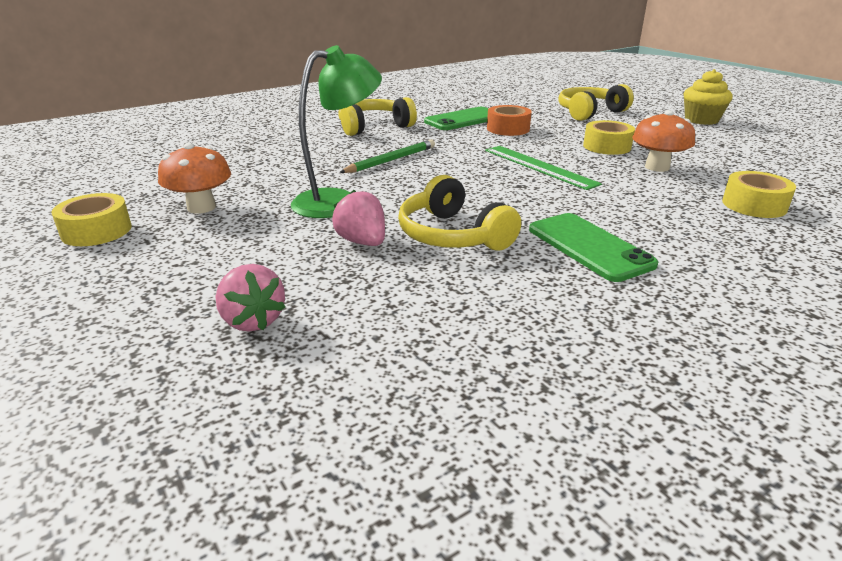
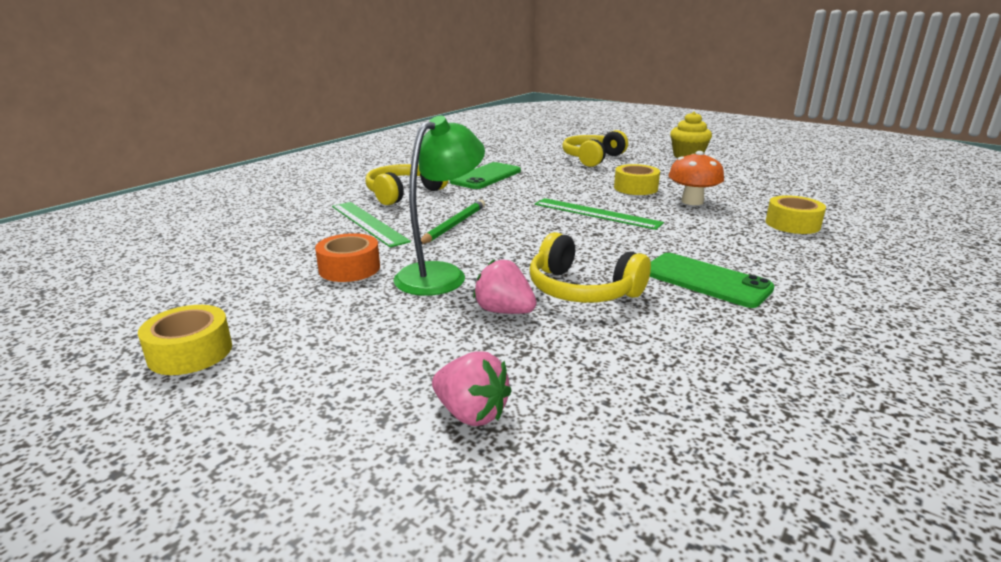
camera: 20 degrees left, 5 degrees down
(201, 207) = (295, 304): orange mushroom -> none
(319, 149) = (368, 223): none -> green ruler
(508, 129) = (535, 181): orange tape -> orange tape (349, 268)

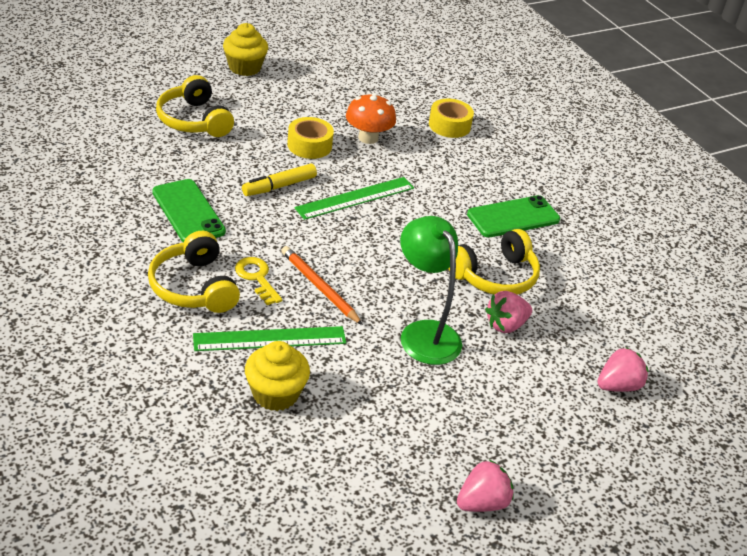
camera: 70 degrees left, 15 degrees up
(190, 352) = (482, 502): yellow tape -> pink strawberry
(302, 237) = (275, 394): none -> yellow cupcake
(349, 268) = (377, 381): orange tape -> none
(438, 206) = (257, 278): none -> yellow key
(454, 225) = (319, 287): green pencil -> orange pencil
(563, 190) = (279, 186): none -> yellow marker

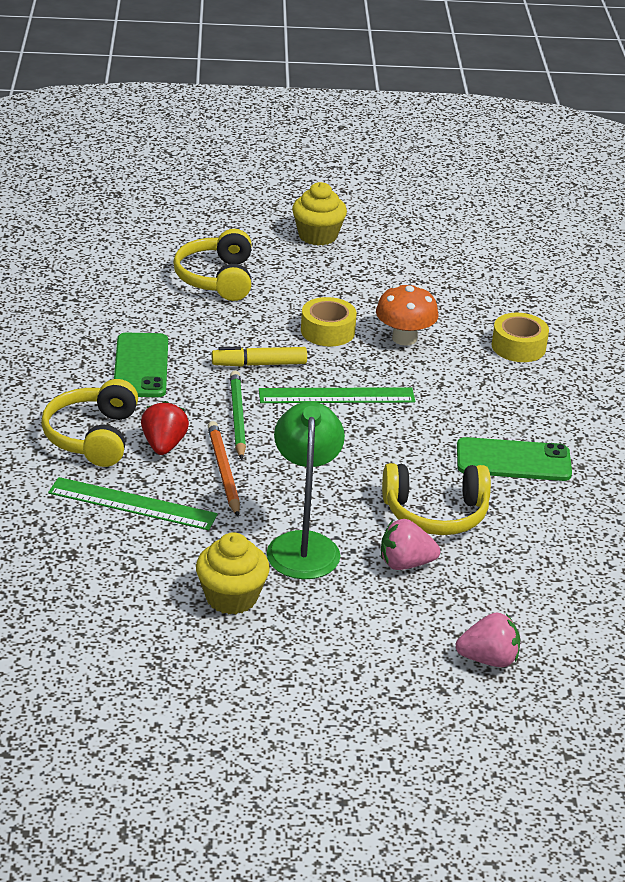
camera: 30 degrees right, 5 degrees down
(257, 278) = (164, 445): yellow key -> red strawberry
(275, 394) = (98, 553): yellow cupcake -> yellow cupcake (231, 597)
(296, 237) = (237, 417): none -> green pencil
(482, 502) = (232, 713): pink strawberry -> none

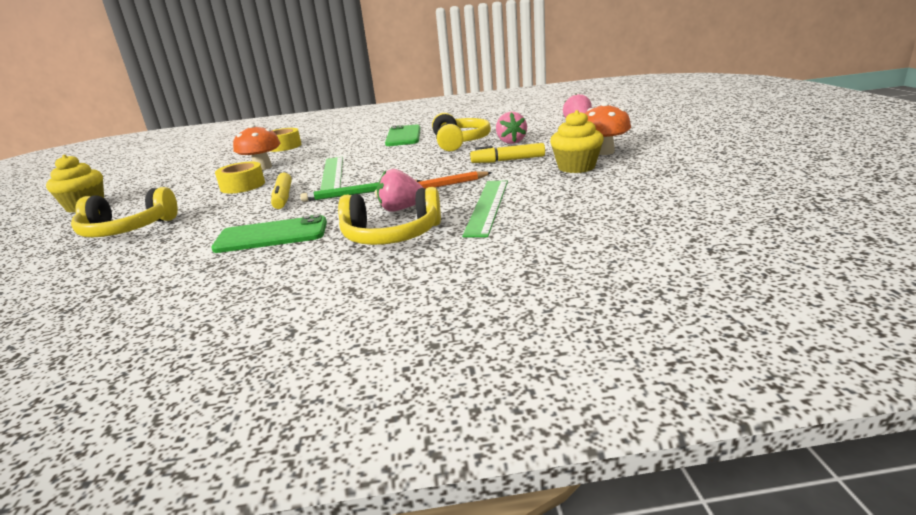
camera: 90 degrees left, 10 degrees down
(164, 445) = (401, 209): red strawberry -> pink strawberry
(289, 640) = (603, 152): none -> orange mushroom
(303, 545) = (508, 160): green lamp -> yellow marker

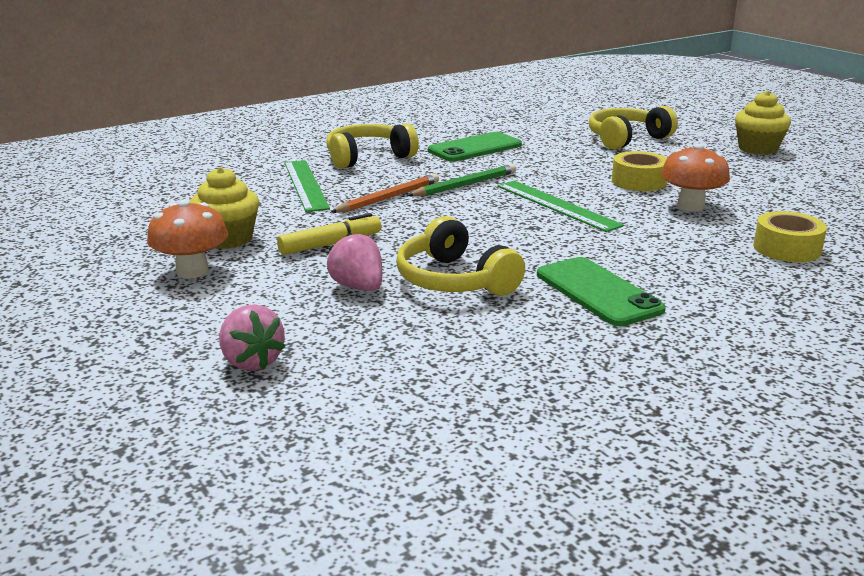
camera: 150 degrees right, 0 degrees up
(283, 197) = (547, 174): yellow marker -> none
(401, 209) = (391, 175): pink strawberry -> none

